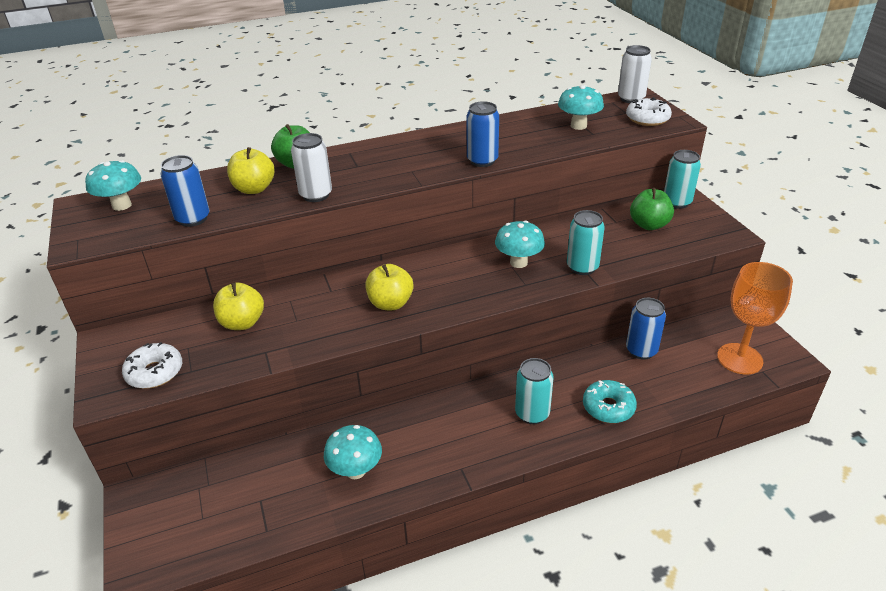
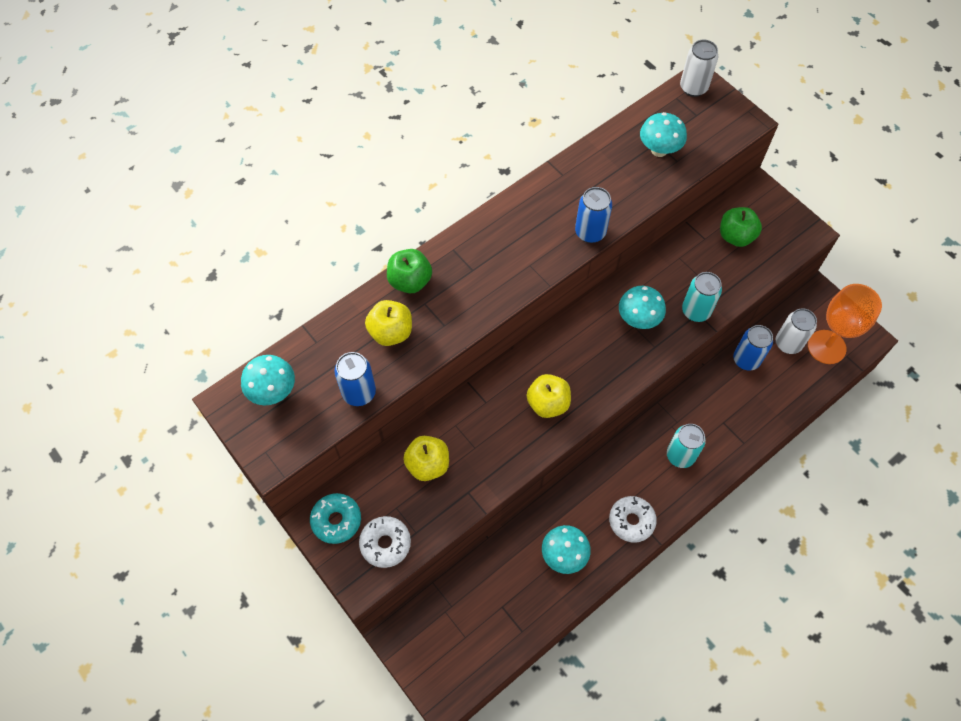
camera: 20 degrees left, 25 degrees up
(316, 195) = (457, 326): white can -> white can (788, 343)
(608, 407) = (738, 431): turquoise donut -> turquoise donut (336, 520)
(647, 119) = (720, 123): white donut -> white donut (631, 521)
(677, 202) = (751, 196): turquoise can -> none

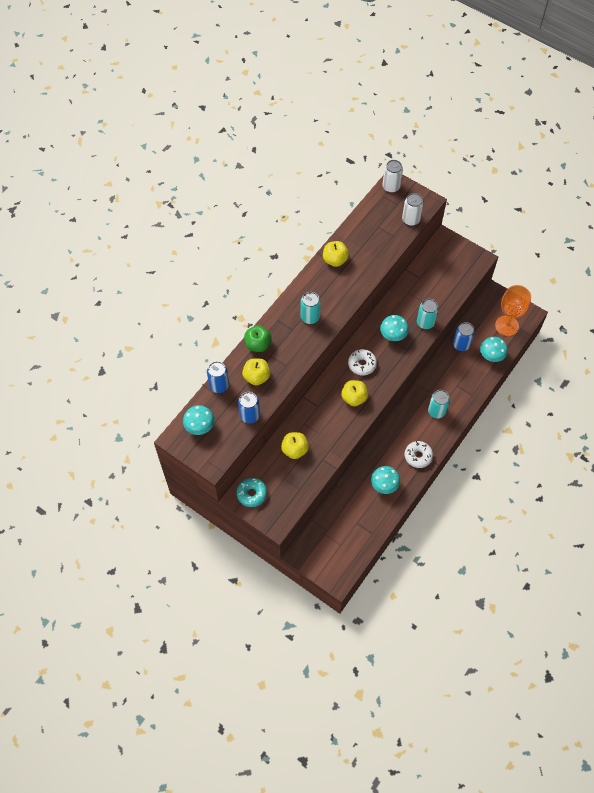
camera: 15 degrees left, 0 degrees up
(385, 544) = (284, 499): white donut -> white donut (362, 364)
(506, 257) = (310, 317): none -> turquoise can
(573, 178) = (335, 260): none -> yellow apple
(590, 232) = (354, 291): blue can -> blue can (219, 385)
(659, 150) = (381, 231): turquoise mushroom -> turquoise mushroom (491, 356)
(735, 236) = (437, 271): green apple -> none
(788, 343) = (483, 329): white can -> white can (411, 220)

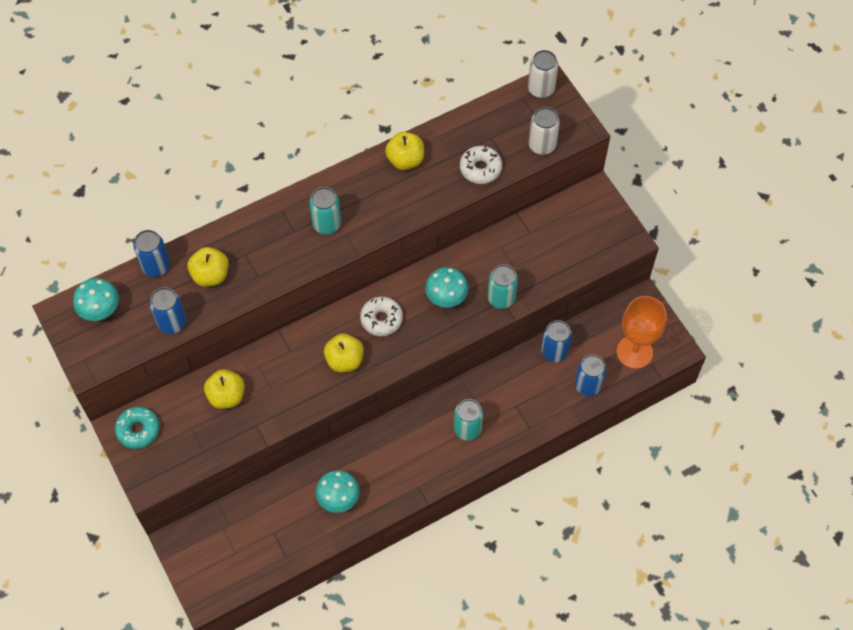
camera: 25 degrees right, 0 degrees up
(258, 344) = (237, 232): green apple -> none
(418, 456) = (407, 479): white donut -> white donut (480, 168)
(491, 356) = (587, 385): turquoise mushroom -> blue can

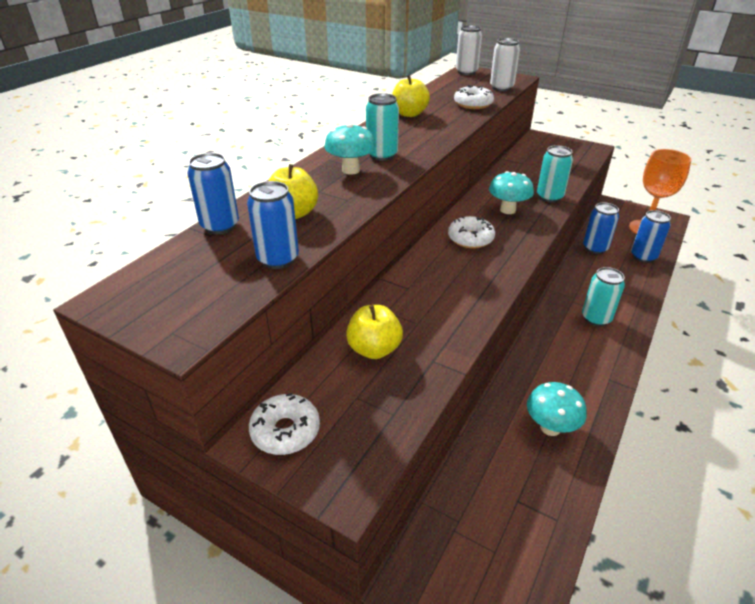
camera: 30 degrees left, 25 degrees down
(100, 310) = (168, 280): turquoise mushroom -> turquoise mushroom (351, 170)
(138, 430) = (285, 431): turquoise donut -> white donut
(344, 360) = (469, 275): yellow apple -> none

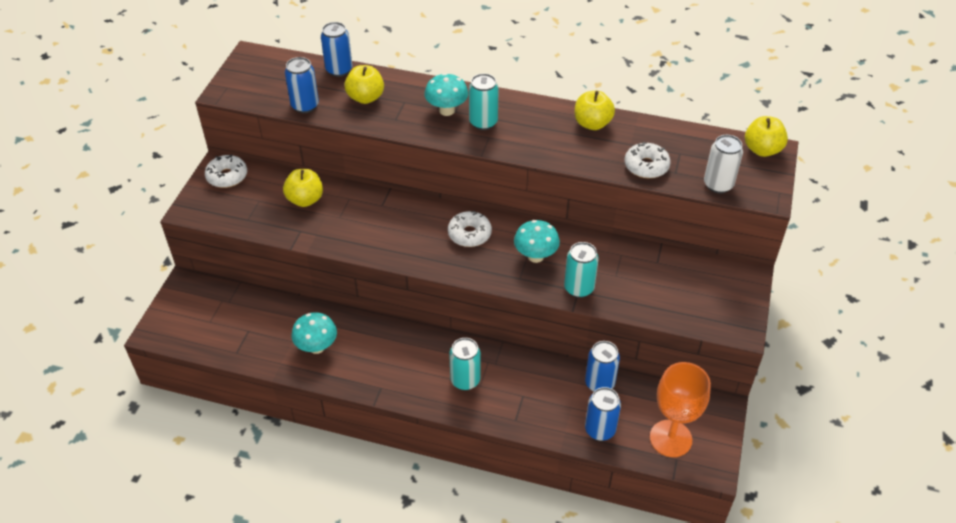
camera: 75 degrees right, 10 degrees up
(466, 72) = (762, 150): white can -> yellow apple

